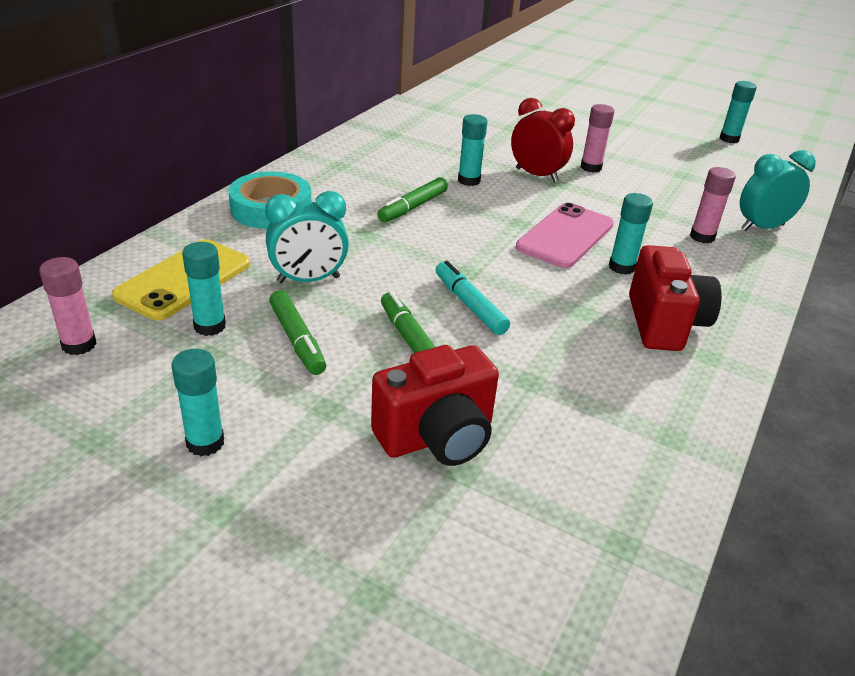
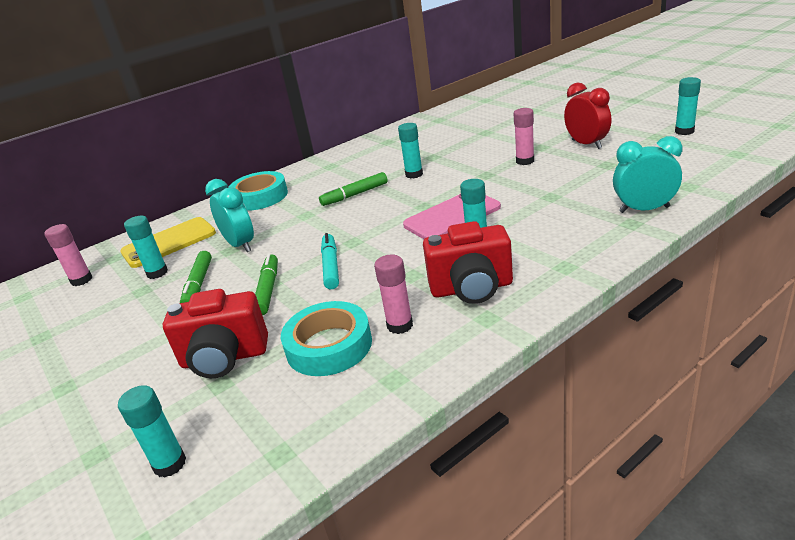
camera: 30 degrees right, 5 degrees down
(205, 443) = (91, 345): turquoise glue stick -> turquoise glue stick (170, 464)
(308, 280) = (240, 245): turquoise clock -> turquoise clock turned 135 degrees counterclockwise
(536, 175) = (472, 169): red clock -> red clock (586, 144)
(561, 406) = (329, 346): none -> turquoise tape
(664, 324) = (471, 288): red camera -> red camera turned 60 degrees clockwise
(702, 237) = (575, 217): pink glue stick -> pink glue stick (400, 325)

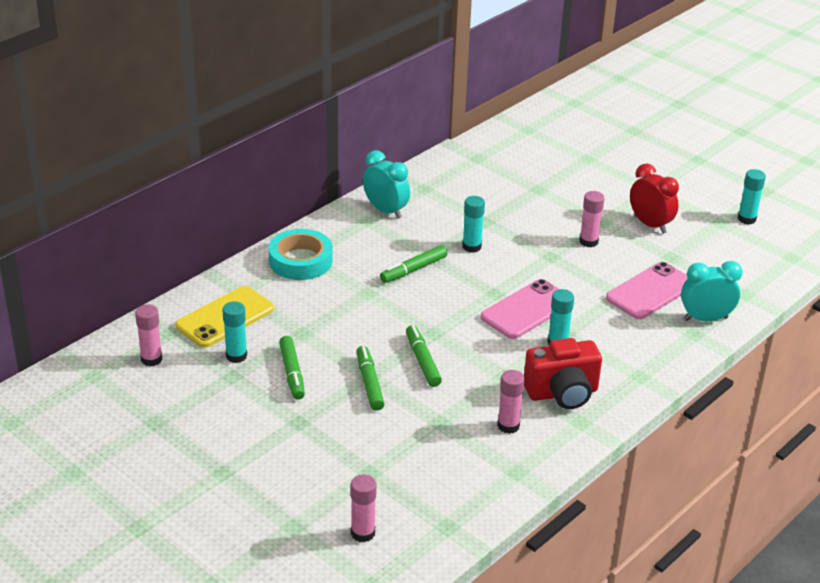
camera: 15 degrees left, 5 degrees up
(170, 464) = (363, 533): turquoise glue stick -> pink glue stick
(224, 358) = (362, 450): red camera -> none
(240, 245) = (312, 327): turquoise clock -> turquoise clock (386, 210)
(329, 346) = (452, 442): turquoise tape -> none
(331, 266) = (422, 361): turquoise marker -> green marker
(583, 192) = (650, 291): none -> pink phone

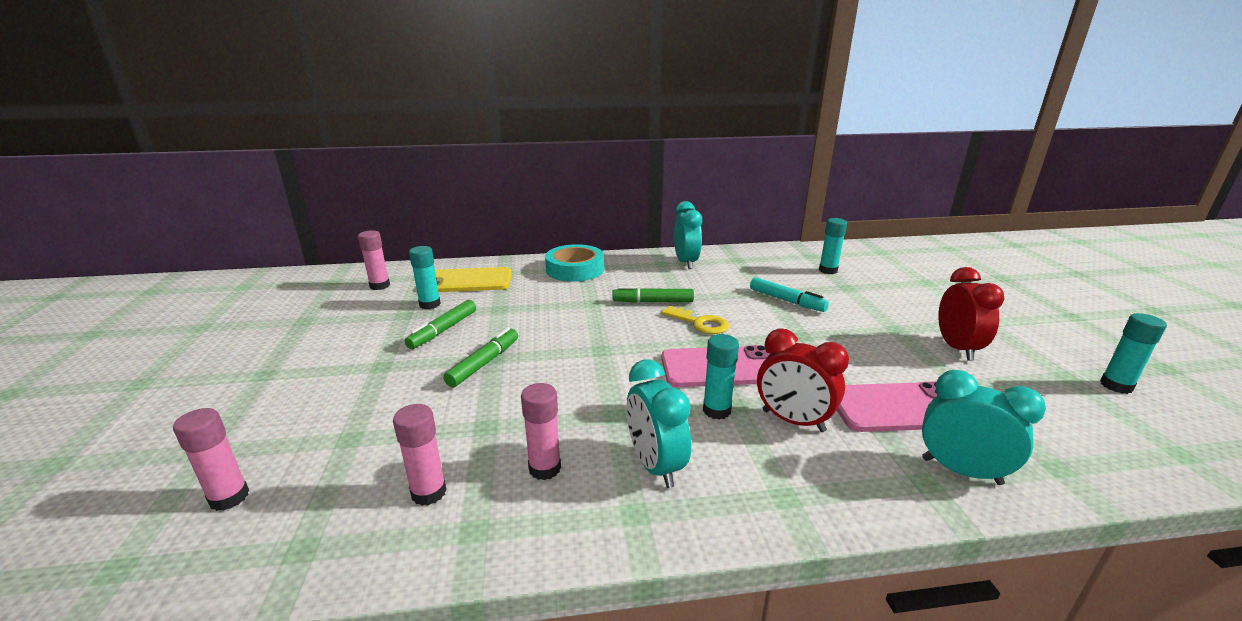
camera: 40 degrees right, 10 degrees down
(422, 361) = (556, 366): green marker -> none
(471, 247) = (728, 304): turquoise glue stick -> turquoise glue stick (828, 270)
(472, 276) = (699, 323): none -> yellow key
(509, 224) = (786, 300): none -> turquoise marker
(562, 393) = (655, 465): red camera -> turquoise clock
(588, 241) = (861, 338): pink glue stick -> pink glue stick (429, 492)
(604, 329) = (793, 421): none -> red clock

